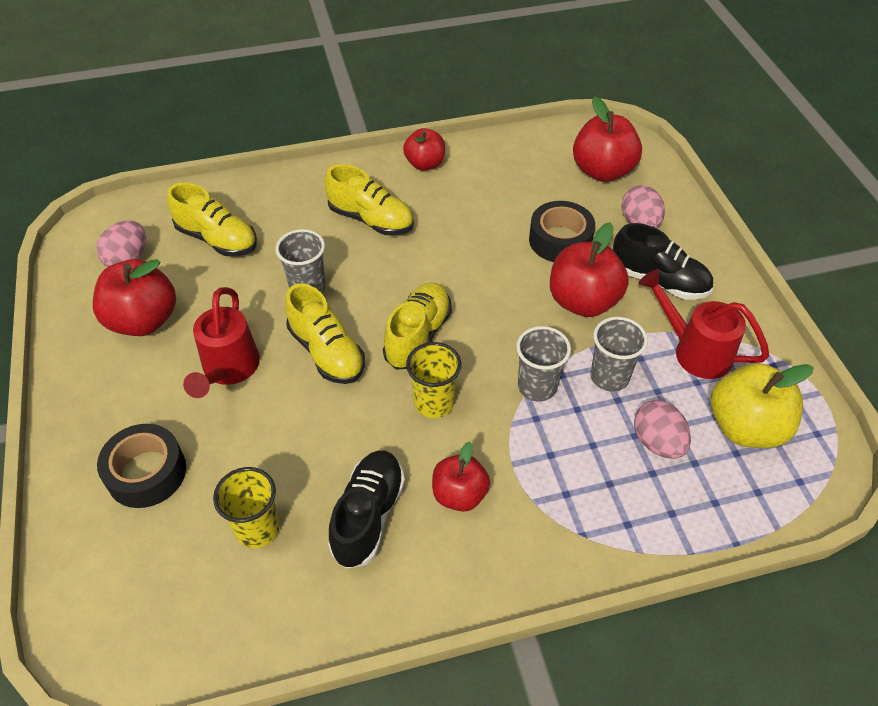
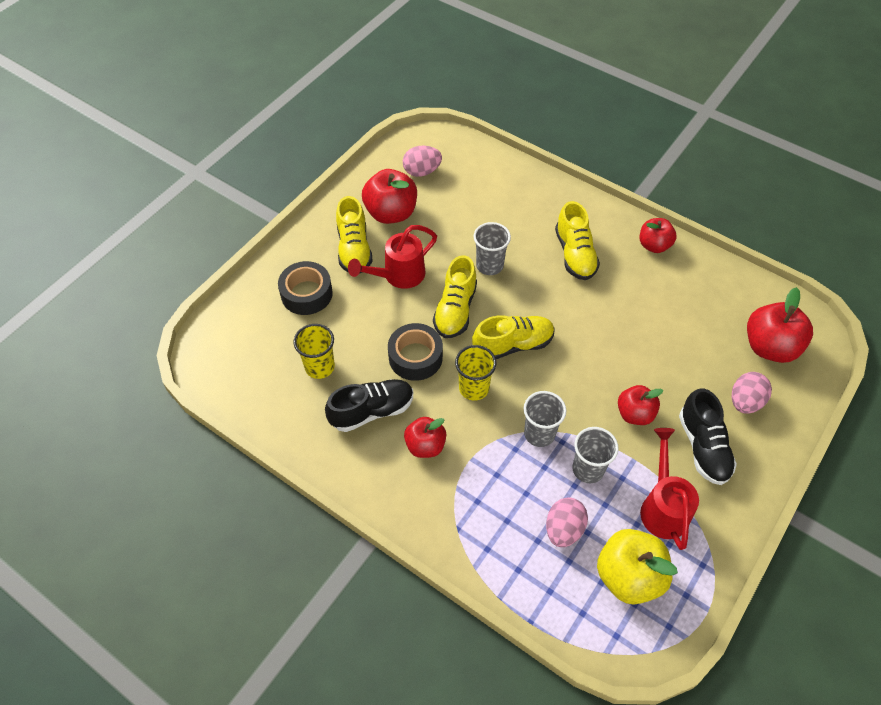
camera: 50 degrees right, 5 degrees up
(217, 239) = (478, 196): yellow shoe -> yellow shoe (354, 249)
(560, 240) = (674, 365): black tape -> black tape (415, 357)
(583, 301) = (635, 414): red apple -> red apple, size x0.64

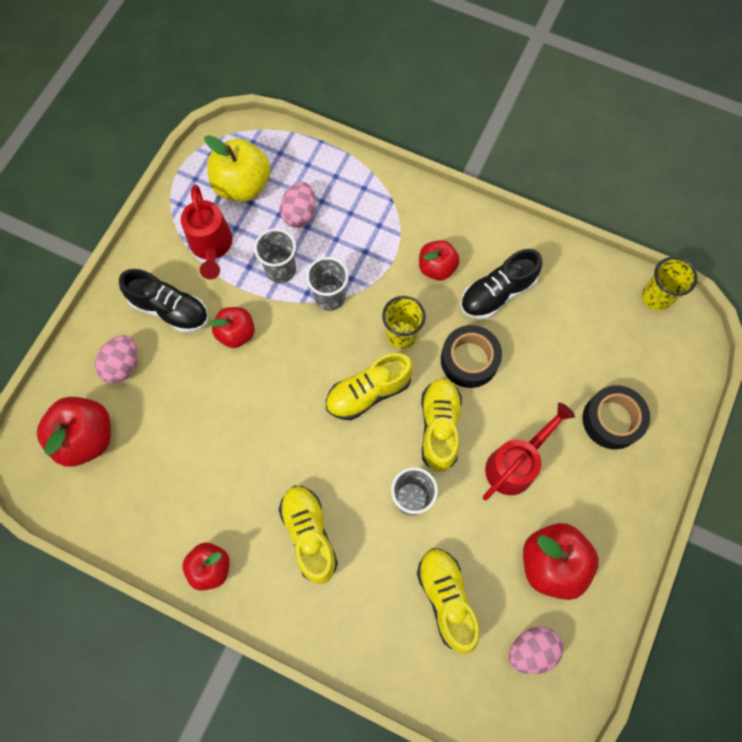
camera: 170 degrees right, 15 degrees up
(320, 367) = (564, 332): yellow cup -> yellow cup (656, 297)
(354, 249) = (579, 495): yellow shoe -> yellow shoe (446, 598)
(703, 447) = (170, 309): black shoe -> black shoe turned 135 degrees clockwise

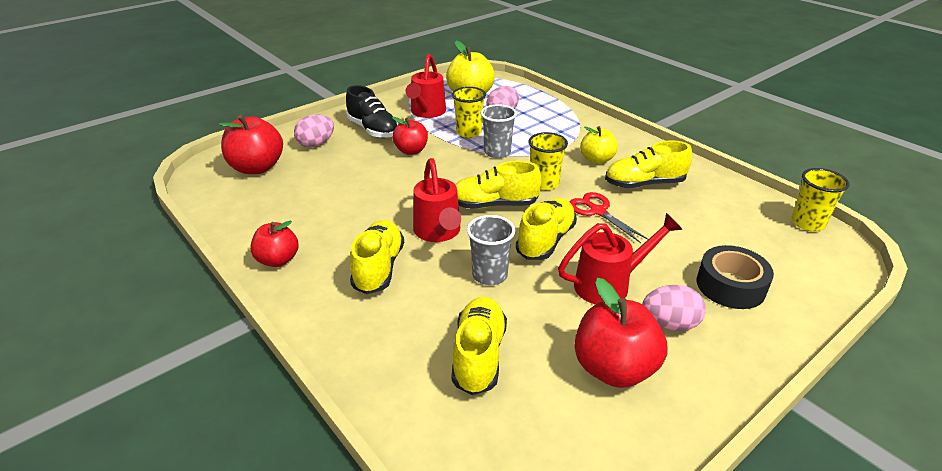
camera: 25 degrees right, 35 degrees down
(281, 270) = (469, 132): grey cup -> yellow cup
(337, 460) = (438, 232): none -> red watering can
(437, 268) = (597, 159): red apple -> yellow apple
(469, 360) = (597, 211): black tape -> red scissors
(497, 293) = (644, 184): black shoe -> yellow shoe
(531, 649) = (551, 434): pink egg -> pink egg (669, 324)

